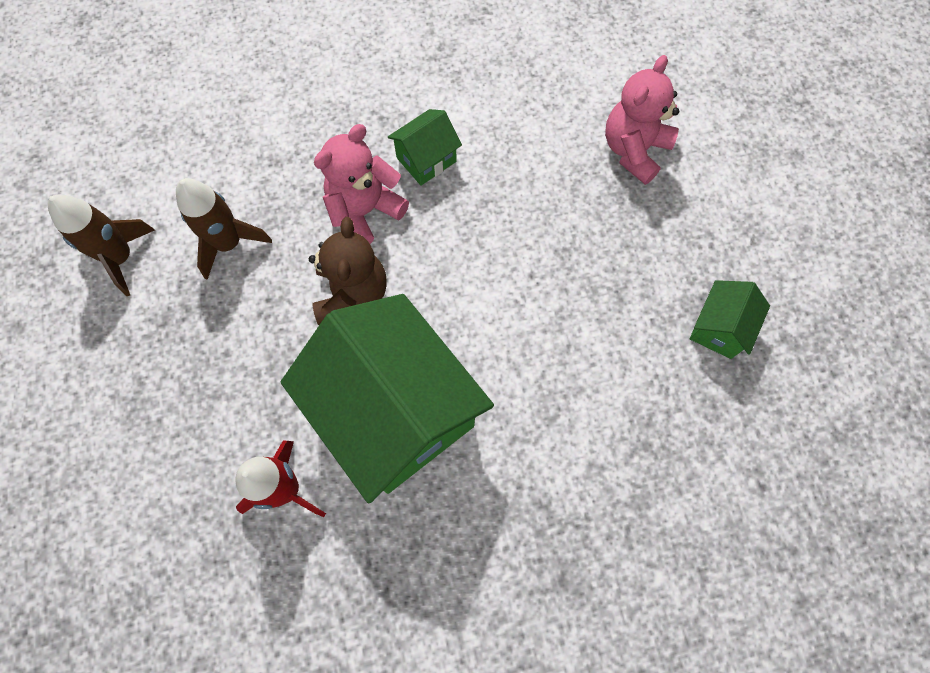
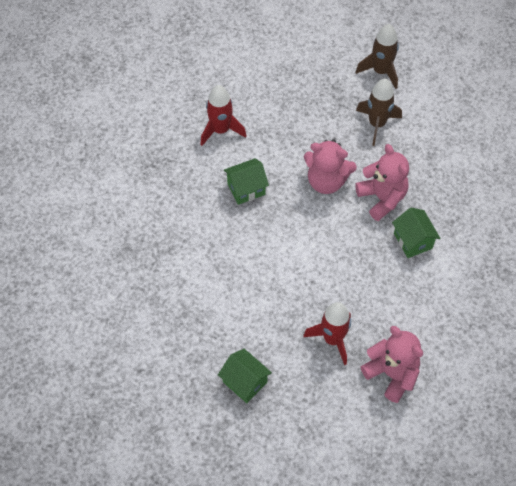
camera: 105 degrees right, 10 degrees down
(352, 294) = (326, 181): brown teddy bear -> pink teddy bear
(396, 413) = (246, 189): green house -> green house, size x0.43
(611, 230) = (332, 339): none -> red rocket

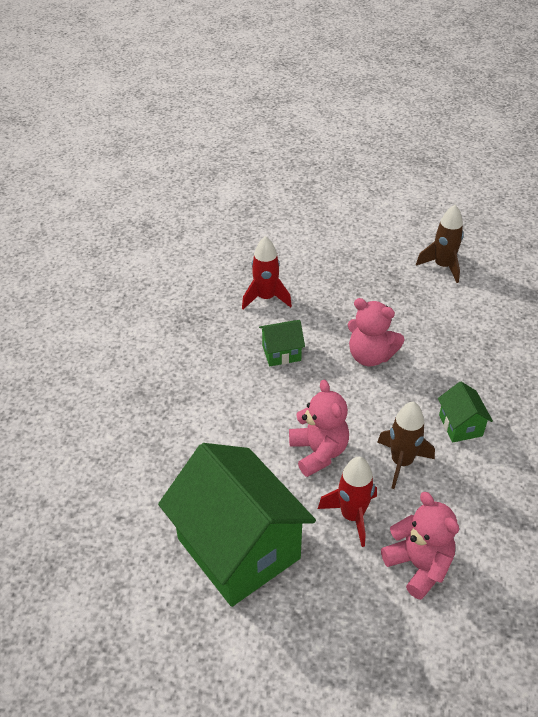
camera: 10 degrees right, 15 degrees down
(245, 382) = (238, 548): green house -> green house, size x2.33
(377, 124) = (432, 311): brown rocket -> brown rocket (401, 462)
(382, 198) = (429, 379): pink teddy bear -> pink teddy bear (318, 452)

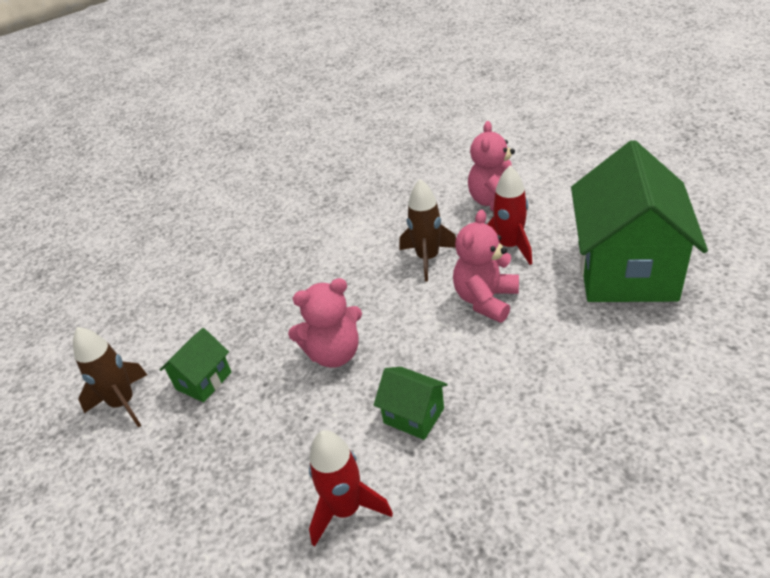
camera: 130 degrees left, 5 degrees down
(370, 356) = (334, 353): pink teddy bear -> pink teddy bear turned 90 degrees clockwise
(460, 425) = (349, 257): green house -> green house (203, 381)

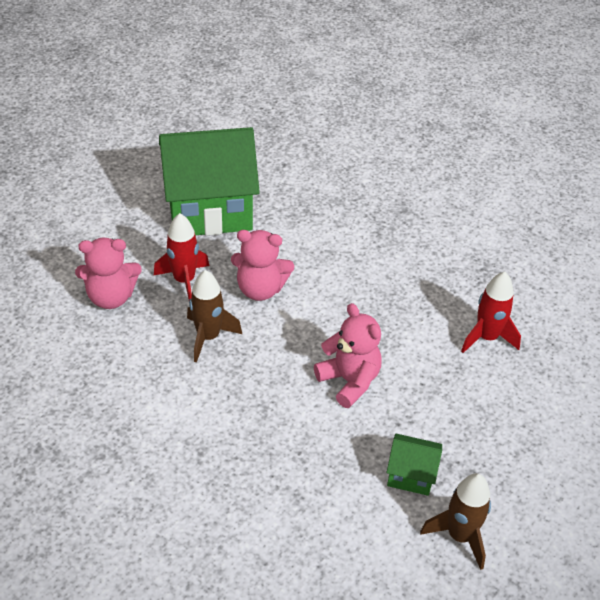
camera: 115 degrees left, 5 degrees up
(413, 415) = (396, 316): green house -> none

